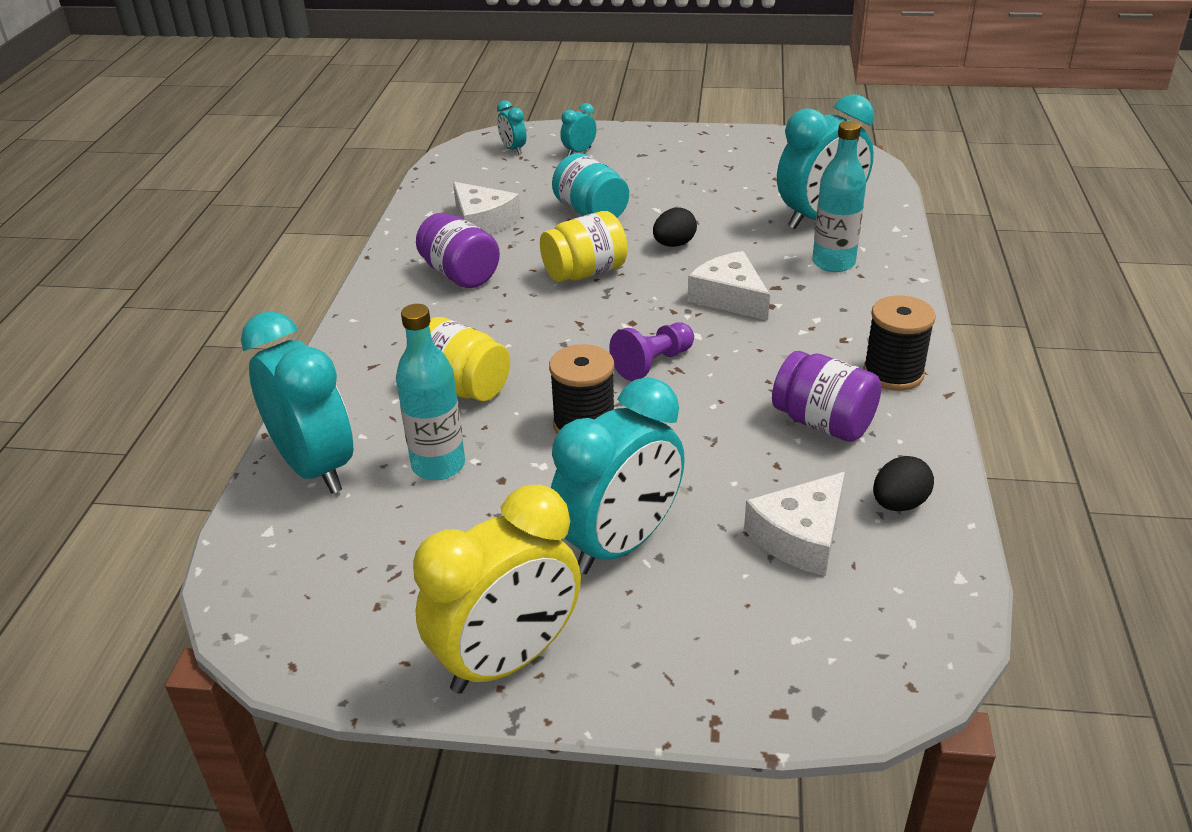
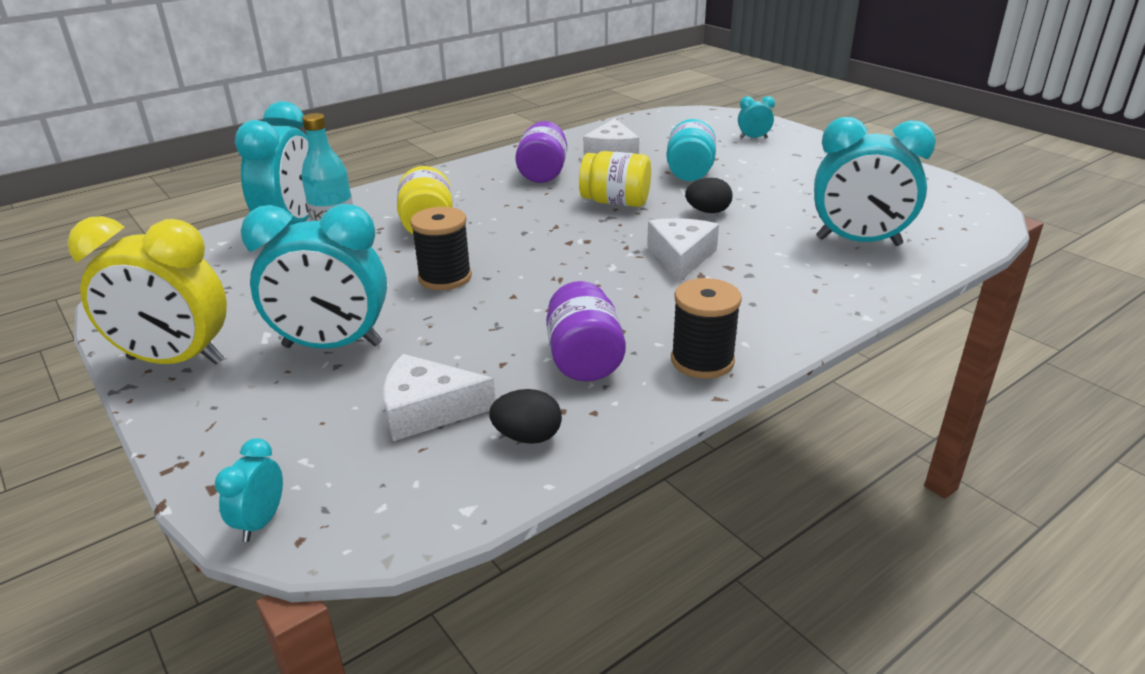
camera: 45 degrees right, 5 degrees down
(513, 149) = (711, 123): turquoise clock -> turquoise clock (261, 522)
(653, 363) = (551, 268): purple pawn -> none
(833, 263) = (808, 272): turquoise bottle -> none

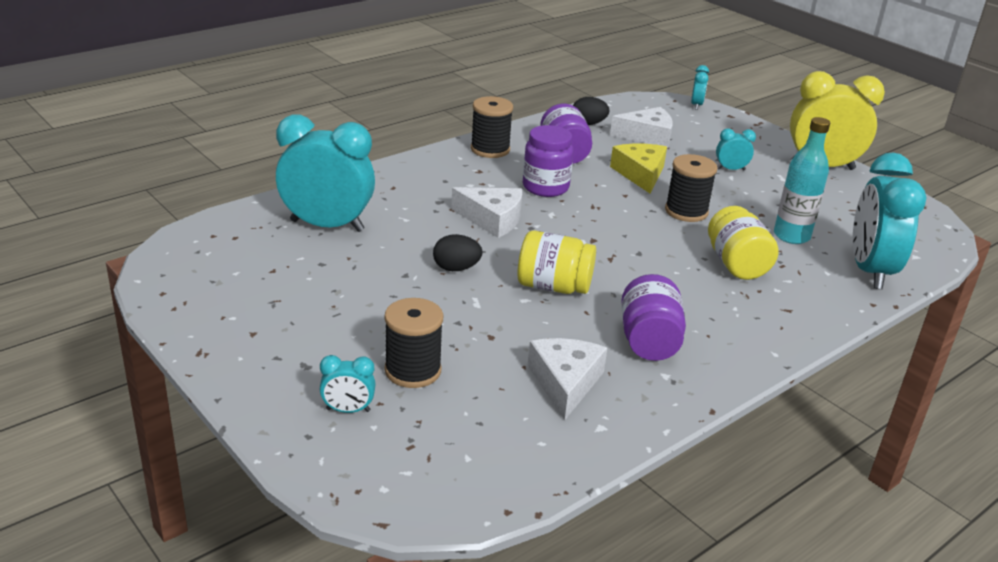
camera: 175 degrees right, 0 degrees up
(332, 345) = (731, 169): turquoise clock -> turquoise clock, size x0.44
(477, 329) = (640, 174): none -> yellow cheese
(617, 300) = (545, 187): none -> purple jar
(680, 257) = (492, 219): white cheese -> white cheese turned 75 degrees counterclockwise
(689, 173) = (463, 332): turquoise jar -> none
(720, 154) = (413, 371): none -> black spool

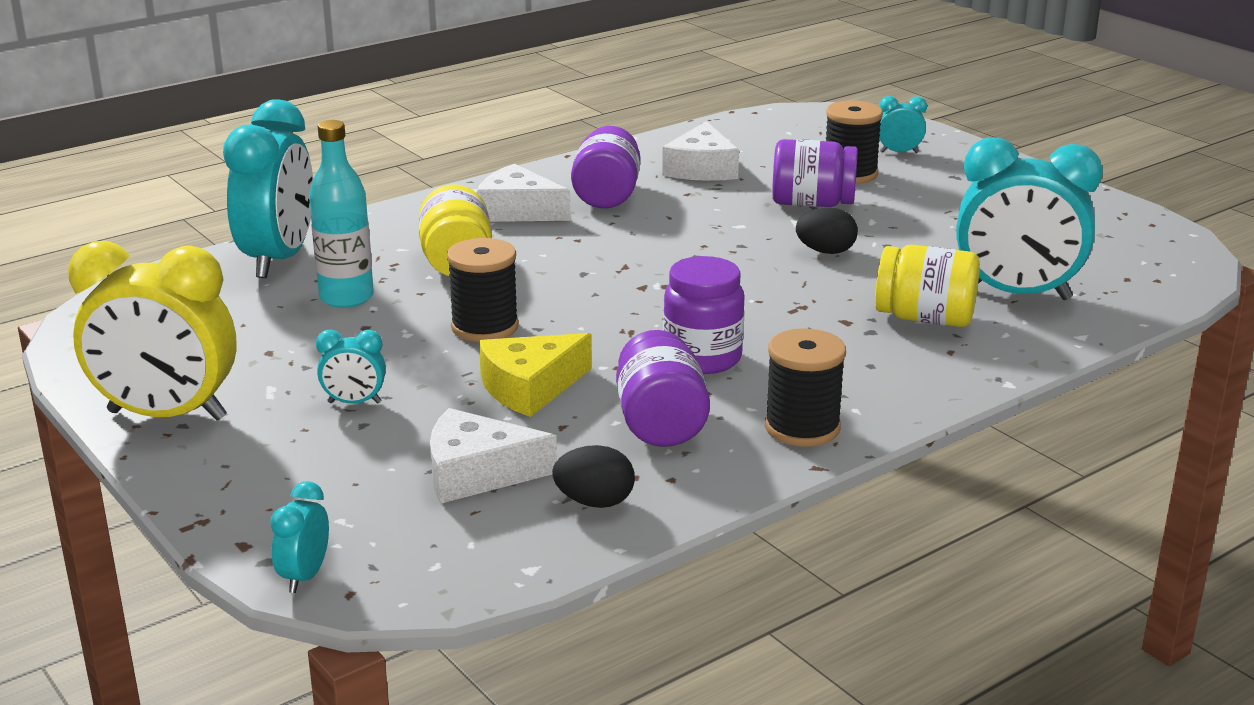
camera: 175 degrees left, 5 degrees down
(458, 326) = (812, 203): none -> purple jar
(492, 219) = (785, 308): white cheese -> white cheese (517, 211)
(553, 286) = (704, 237): yellow jar -> yellow jar (925, 318)
(640, 174) = (530, 387): yellow cheese -> yellow cheese turned 60 degrees clockwise

